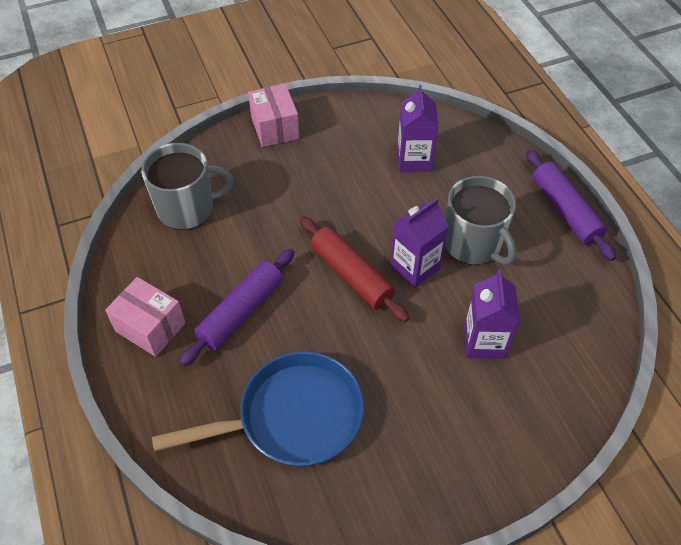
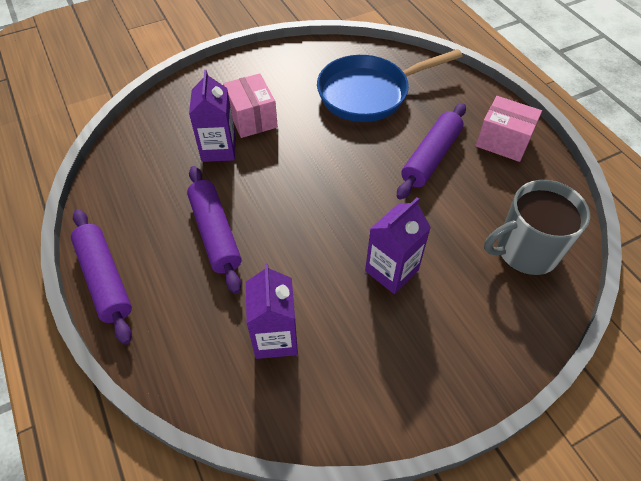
camera: 175 degrees right, 0 degrees up
(275, 128) = (466, 377): pink box -> pink box (252, 118)
(351, 275) = (337, 195): red rolling pin -> none
(415, 267) = (276, 206): purple carton -> purple carton (391, 271)
(473, 244) = (215, 233): grey mug -> purple rolling pin

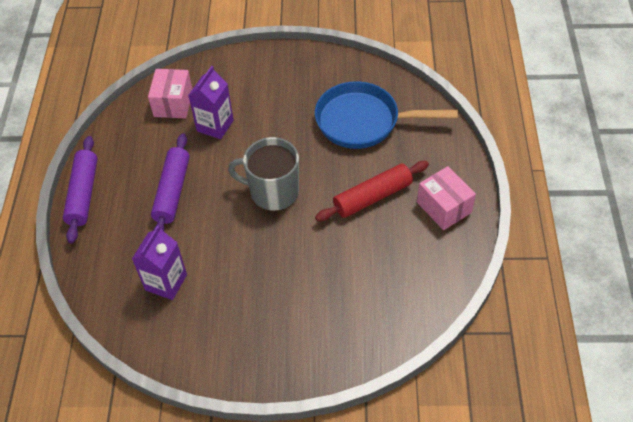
camera: 30 degrees right, 0 degrees up
(252, 118) = (256, 109): pink box -> pink box (173, 103)
(391, 271) = (276, 272): purple carton -> none
(431, 157) = (372, 197): purple rolling pin -> red rolling pin
(525, 251) = (388, 302): grey mug -> grey mug (273, 192)

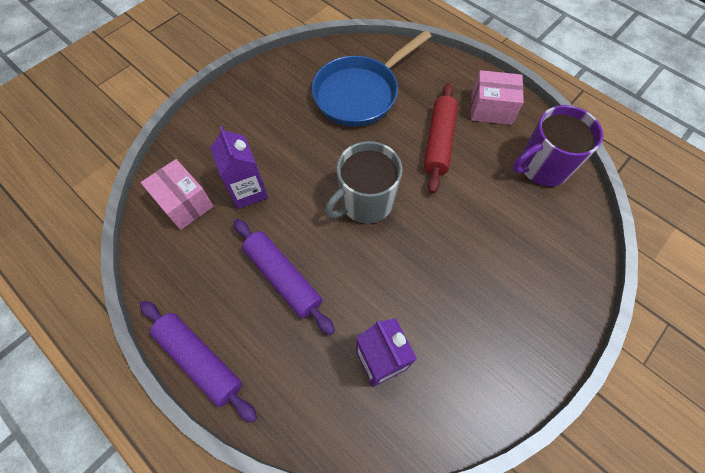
camera: 50 degrees left, 10 degrees up
(423, 275) = (542, 167): none -> purple mug

